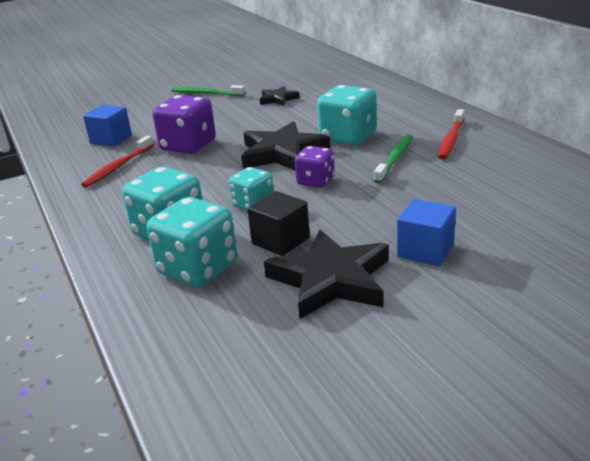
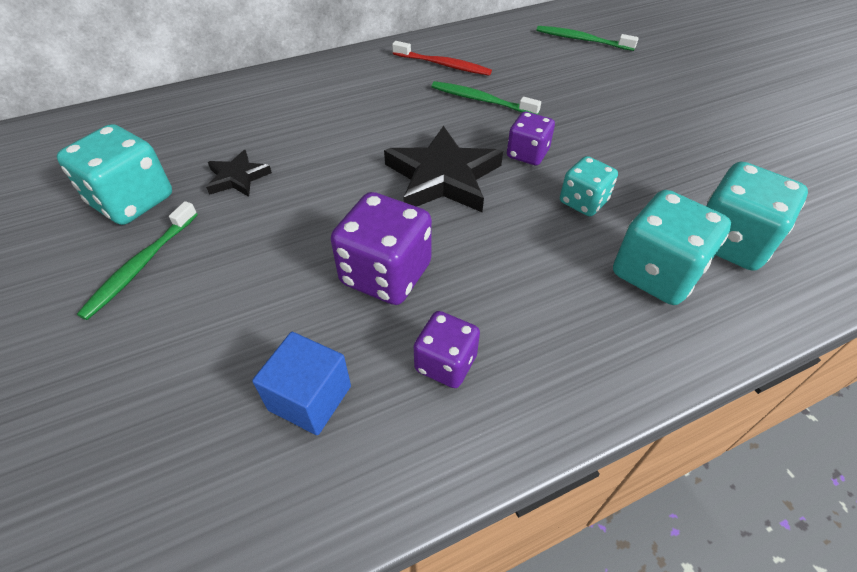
camera: 90 degrees left, 20 degrees up
(118, 167) = (445, 363): red toothbrush -> purple dice
(280, 241) = (661, 182): black cube -> none
(331, 280) = (722, 154): black star -> none
(348, 137) = (411, 125): turquoise dice -> turquoise dice (132, 201)
(425, 251) = (663, 103): blue cube -> none
(556, 204) = (582, 40): none -> green toothbrush

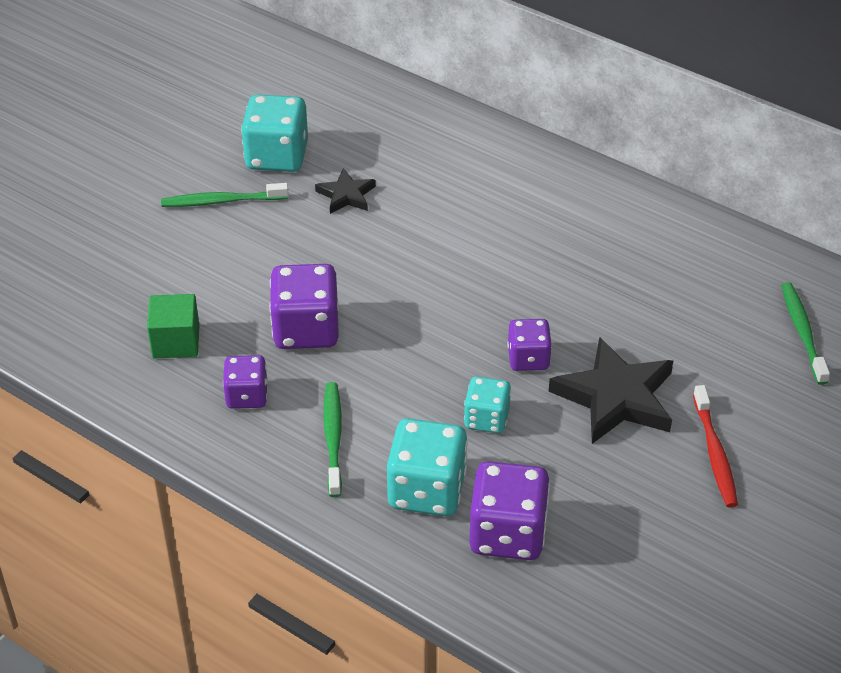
camera: 60 degrees right, 5 degrees down
(310, 398) = (176, 342): blue cube -> green cube
(443, 65) = (634, 241): red toothbrush -> red toothbrush (714, 453)
(443, 177) = (446, 315): black star -> black star (615, 397)
(481, 100) = (592, 295): green toothbrush -> green toothbrush (333, 438)
(730, 242) = (507, 534): turquoise dice -> purple dice

